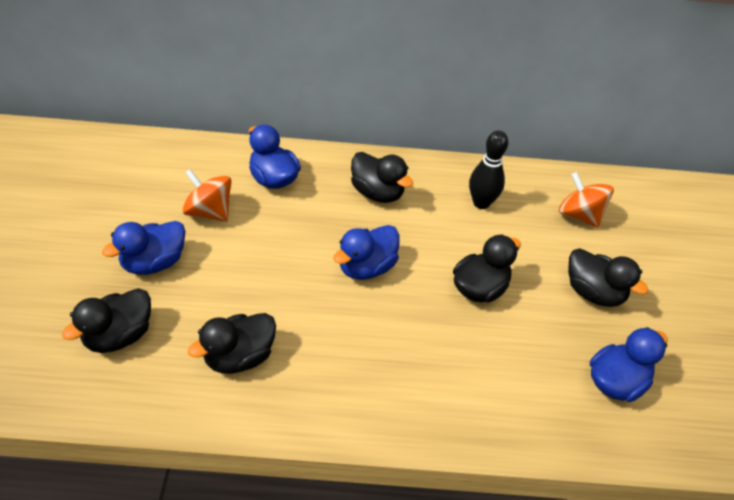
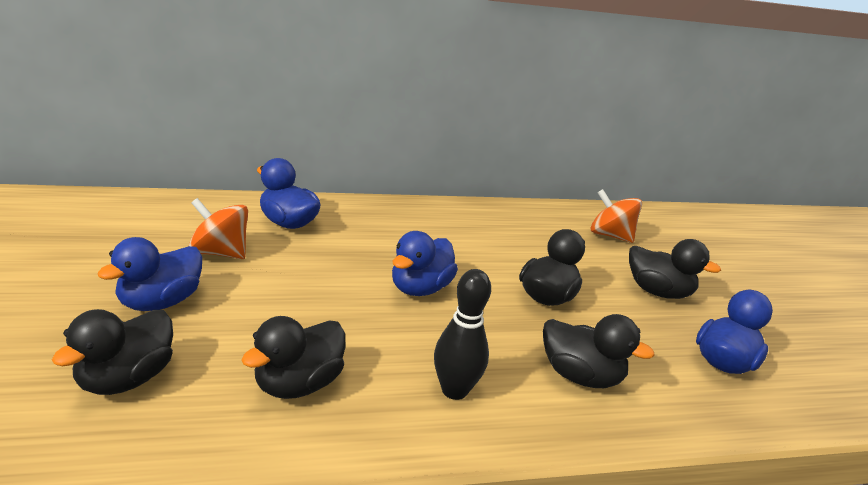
camera: 15 degrees left, 20 degrees down
(377, 193) = (406, 229): black duck -> black duck (580, 376)
(481, 203) = (514, 231): black bowling pin -> black bowling pin (454, 390)

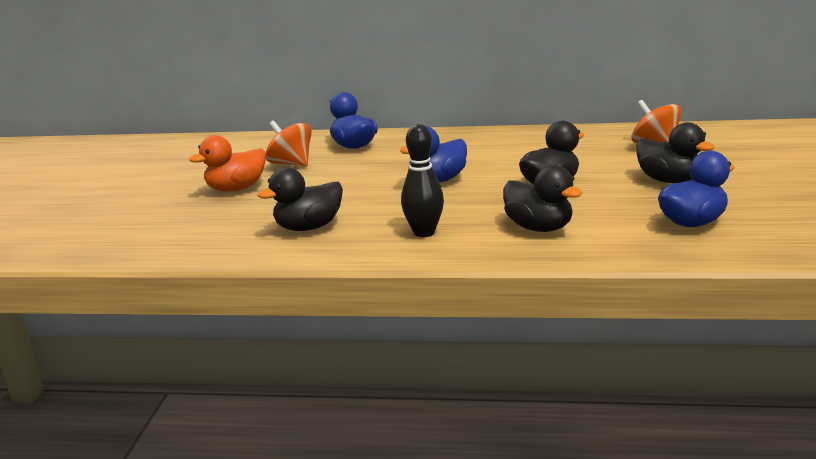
camera: 25 degrees right, 5 degrees down
(125, 379) = (198, 223): black duck -> none
(159, 302) = (236, 189): blue duck -> orange duck

